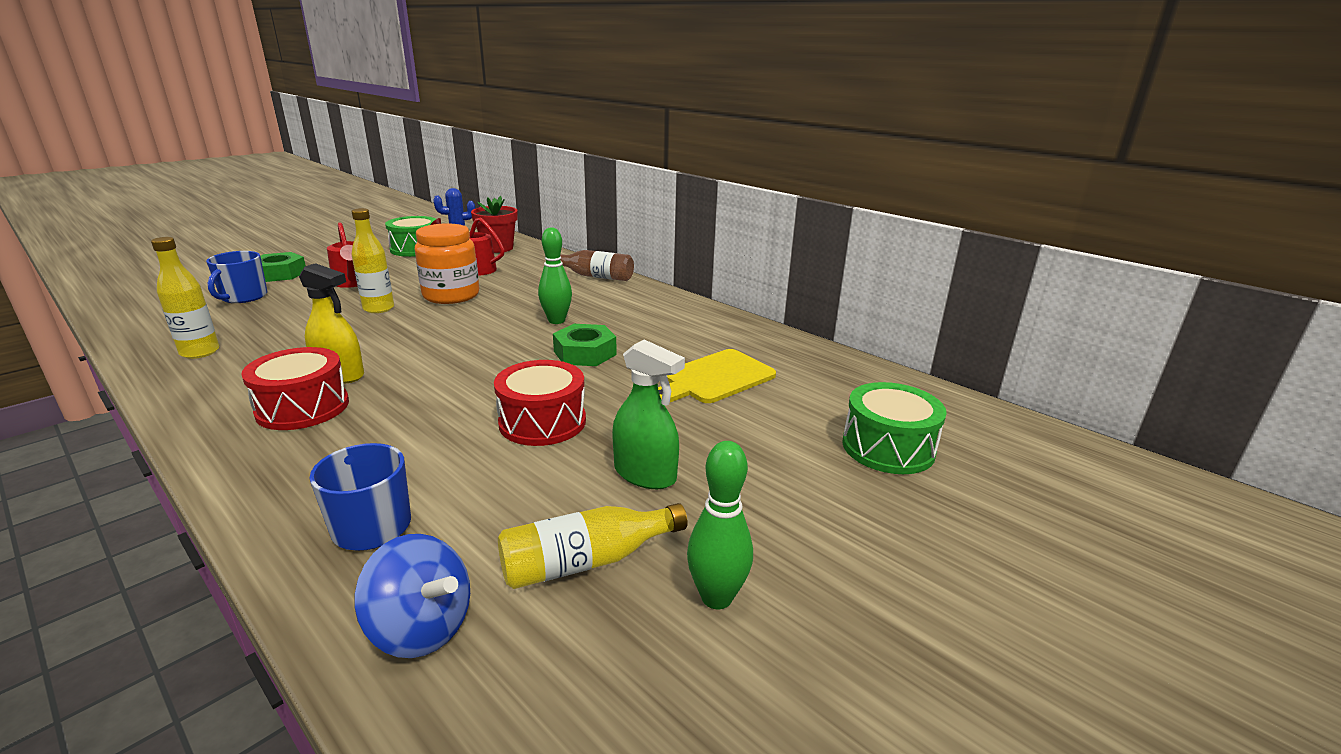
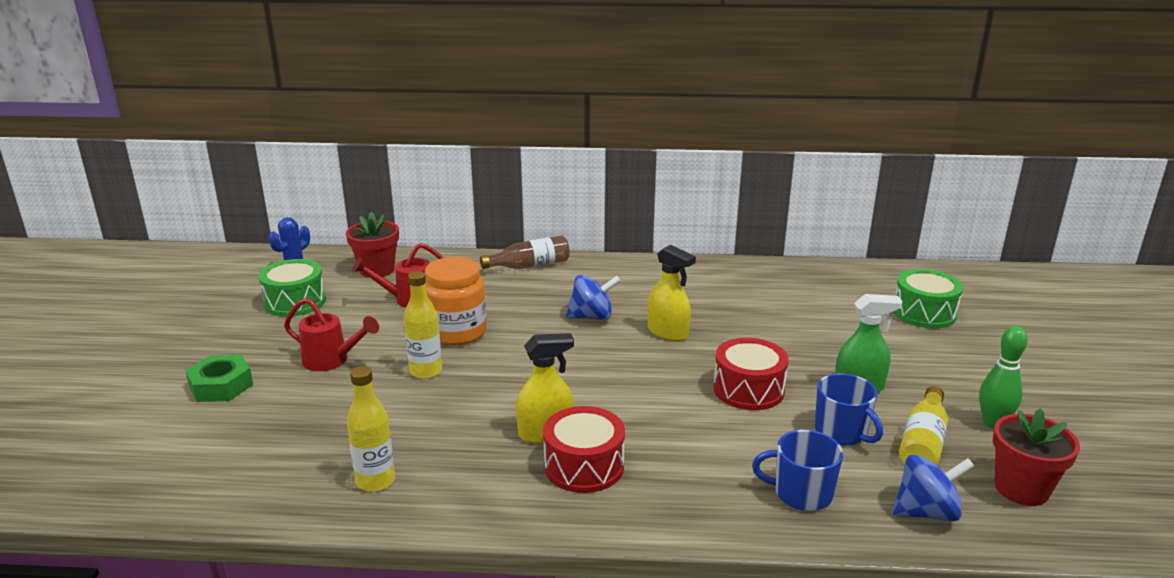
camera: 40 degrees left, 0 degrees up
(243, 297) = (257, 422): blue mug -> blue mug (841, 432)
(556, 321) = (592, 317): green bowling pin -> blue spinning top
(577, 692) = (1021, 489): none -> red flower pot
(585, 353) = (668, 332): green nut -> yellow spray bottle
(714, 378) = (775, 313): yellow cutting board -> none

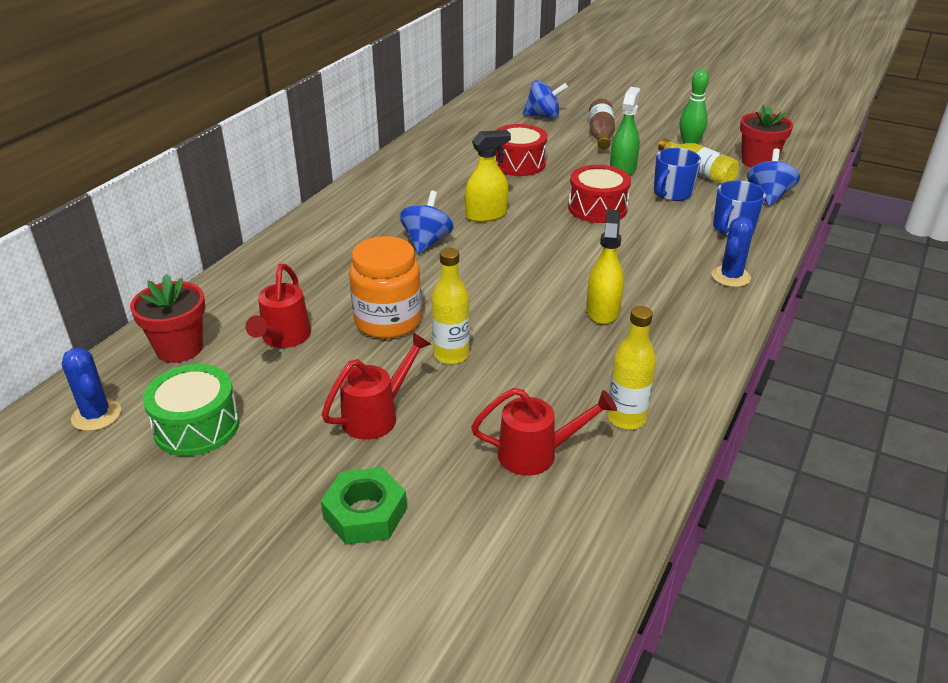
camera: 65 degrees left, 10 degrees up
(309, 443) = (537, 454): none -> red watering can
(530, 266) = (287, 249): brown bottle -> brown bottle (601, 135)
(584, 466) = (659, 304): red drum -> red drum (518, 163)
(681, 508) = (731, 277): none -> blue cactus
(841, 432) = (672, 193): blue mug -> blue mug turned 135 degrees clockwise
(924, 313) = (543, 116): green drum -> blue spinning top

